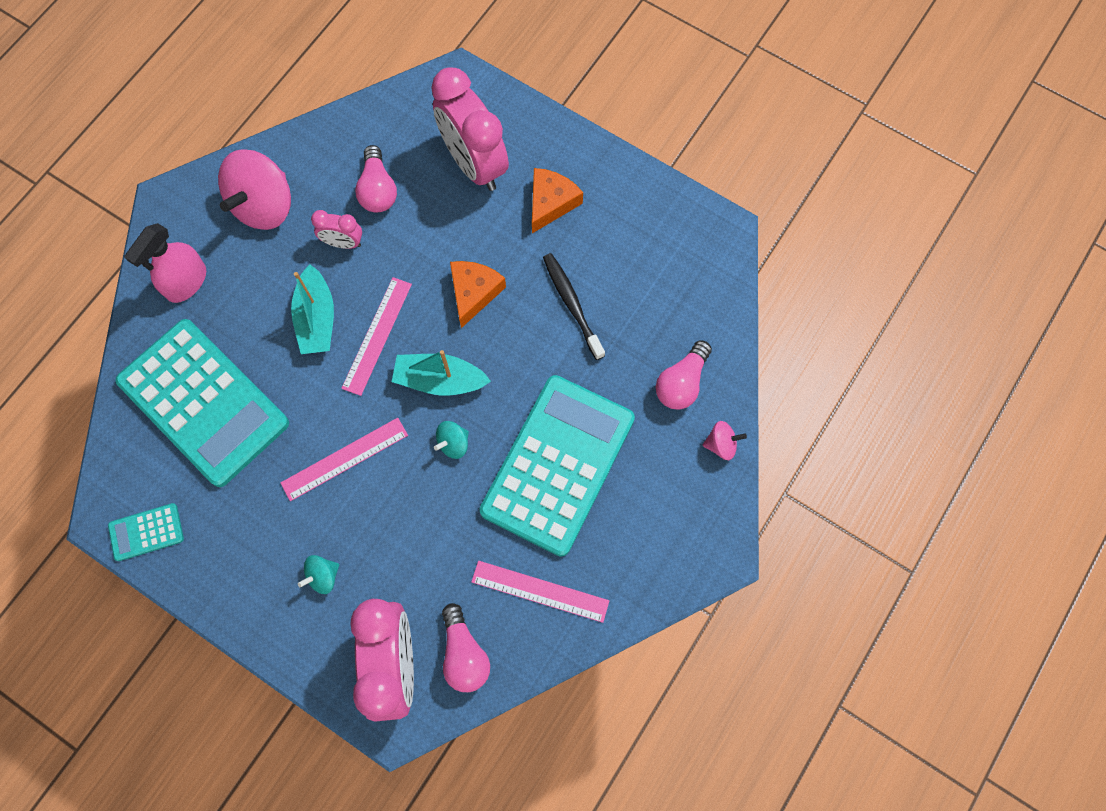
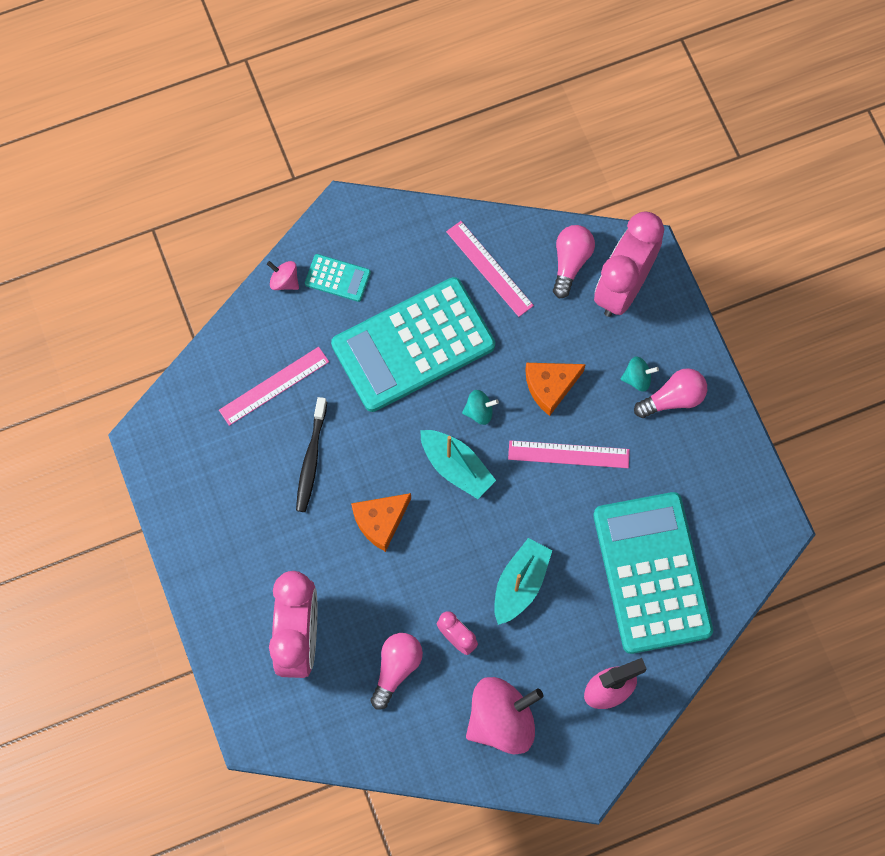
camera: 145 degrees left, 0 degrees up
(146, 532) = (751, 497): turquoise calculator -> turquoise calculator (337, 278)
(377, 335) = (481, 537): pink ruler -> pink ruler (274, 386)
(551, 203) = (262, 557): orange cheese -> orange cheese (550, 386)
(681, 383) = (276, 343): pink light bulb -> pink light bulb (673, 399)

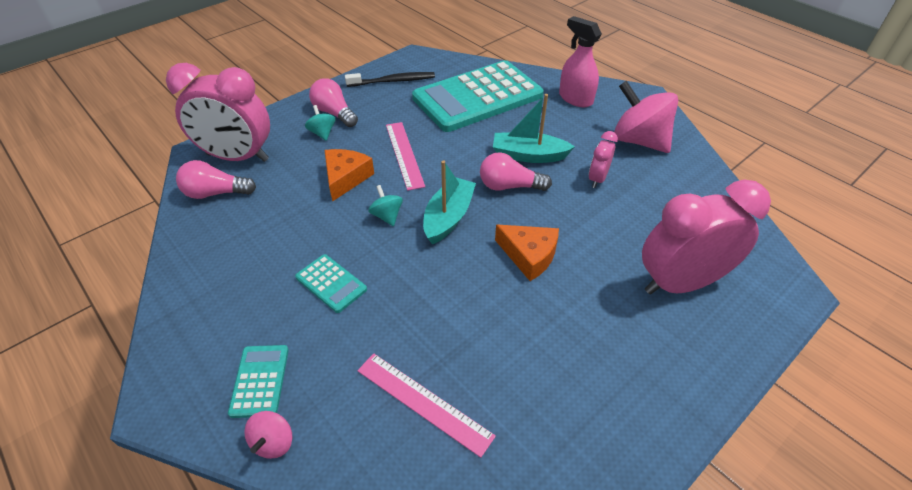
camera: 110 degrees left, 25 degrees down
(311, 459) = (496, 333): black toothbrush -> black toothbrush (393, 81)
(396, 668) = (651, 207): pink light bulb -> pink light bulb (509, 186)
(413, 345) = (331, 283): turquoise calculator -> turquoise calculator, size x0.41
(489, 268) = (229, 247): pink ruler -> none
(550, 386) = (346, 178): orange cheese -> orange cheese turned 120 degrees counterclockwise

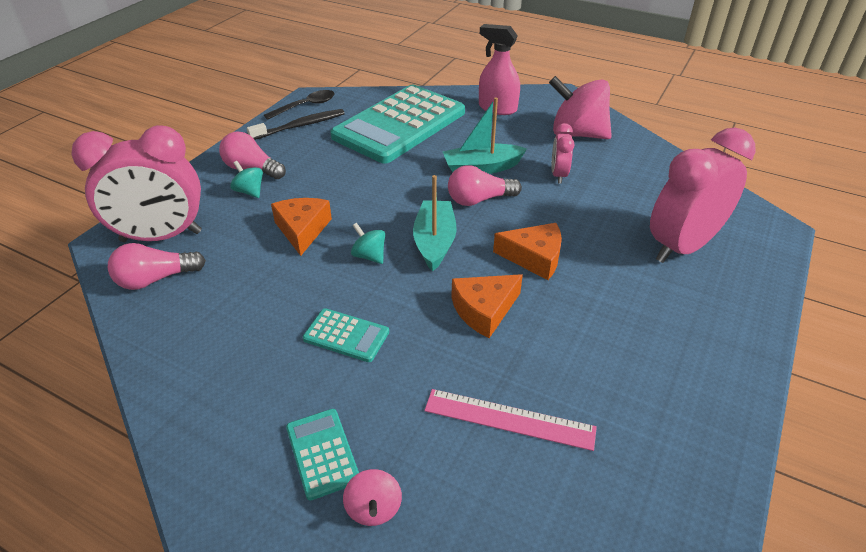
camera: 20 degrees left, 5 degrees down
(404, 154) = (353, 193): pink ruler -> none
(406, 63) = (305, 106): none -> black spoon
(456, 293) = (484, 310): none -> orange cheese

